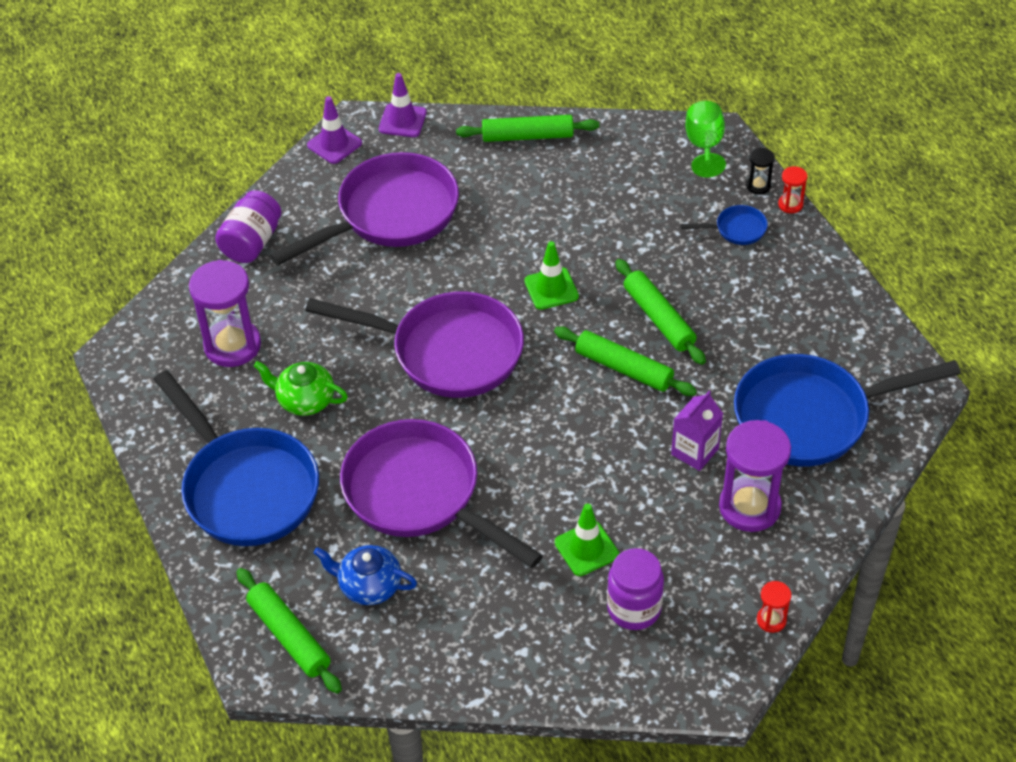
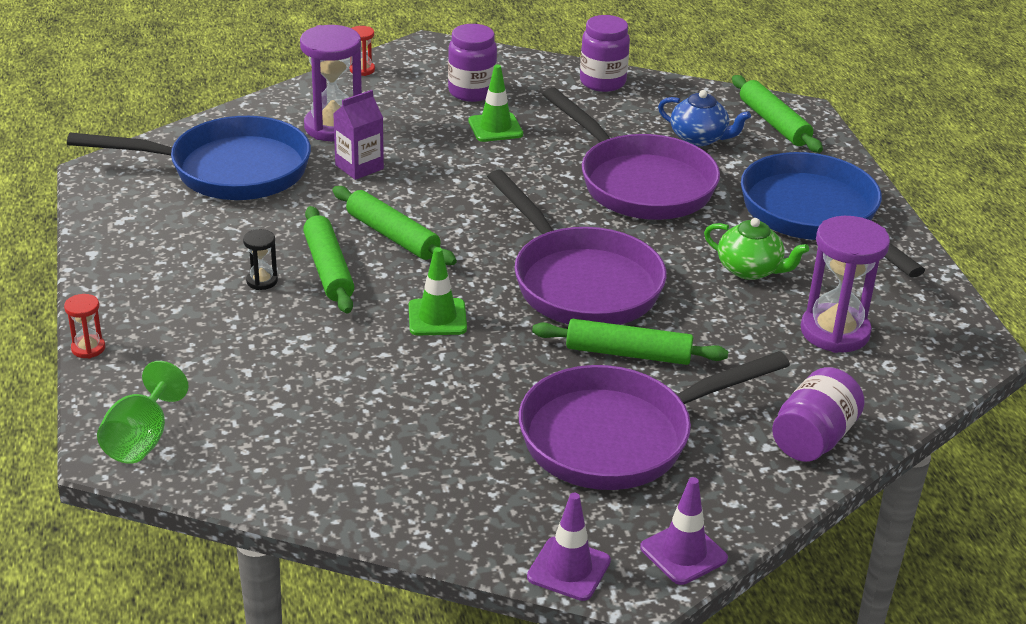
camera: 170 degrees left, 15 degrees down
(447, 351) = (580, 282): purple pan -> purple pan turned 150 degrees counterclockwise
(493, 669) = (602, 82): none -> purple jar
(527, 136) = (384, 505): green rolling pin -> green rolling pin (628, 353)
(736, 229) = (176, 335): blue pan -> none
(758, 186) = (110, 377): black hourglass -> black hourglass (262, 281)

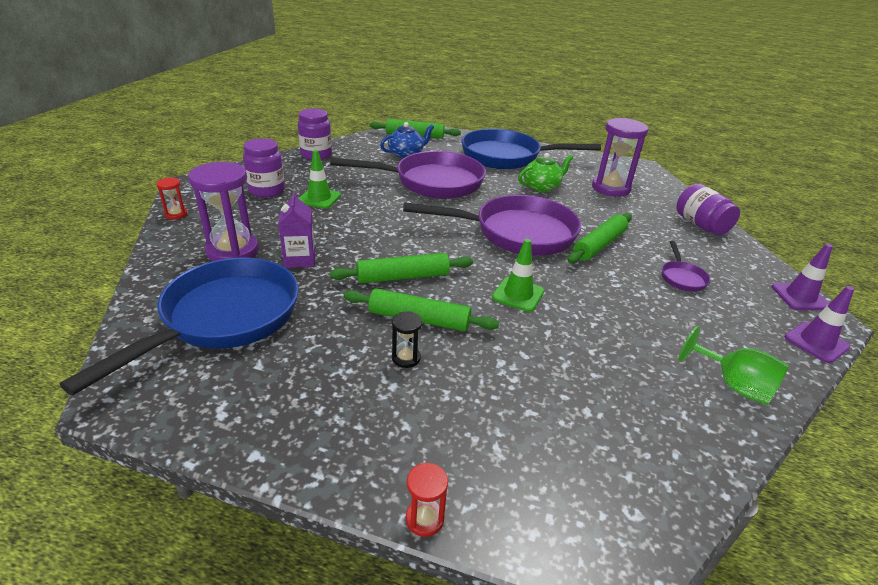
camera: 60 degrees left, 0 degrees up
(141, 439) = (605, 527): green goblet -> green goblet (734, 385)
(617, 437) = (682, 277): purple pan -> purple pan, size x0.41

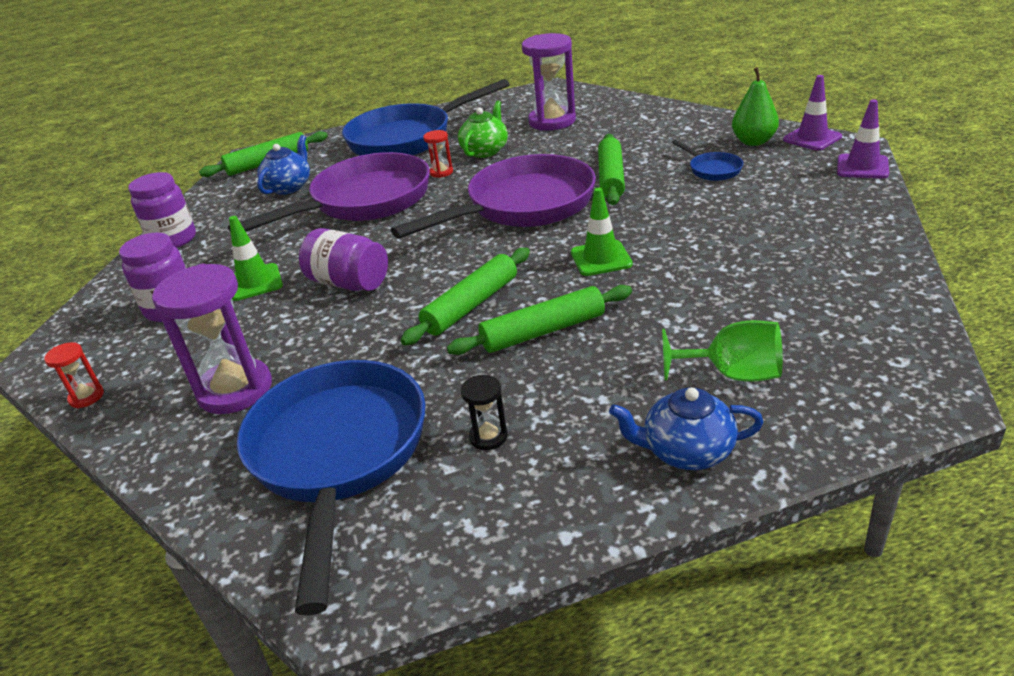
camera: 30 degrees left, 0 degrees up
(300, 259) = (332, 352): purple carton -> none
(391, 459) = (686, 451): none -> blue teapot
(406, 358) = (580, 370): black hourglass -> black hourglass (488, 437)
(424, 519) = (773, 471): red hourglass -> red hourglass (441, 172)
(682, 277) = (712, 169): purple pan -> blue pan
(700, 225) = (670, 117): purple jar -> purple jar (349, 283)
(734, 385) = (850, 231): green goblet -> green goblet (732, 374)
(744, 274) = (753, 142): none -> green pear

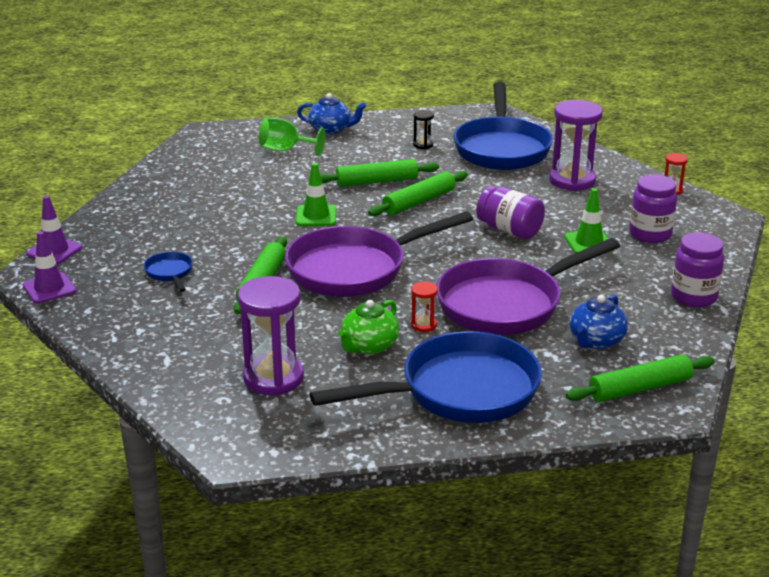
camera: 175 degrees left, 5 degrees down
(753, 142) = (101, 296): green pear -> none

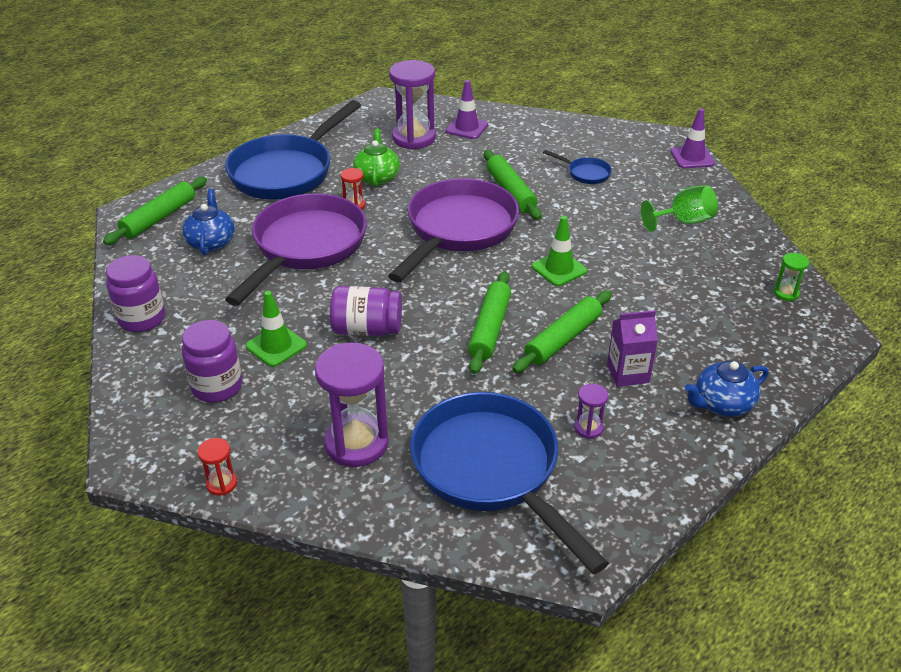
camera: 145 degrees right, 10 degrees up
(49, 288) = (640, 134): purple traffic cone -> purple traffic cone (466, 128)
(191, 154) = (786, 293): none -> green hourglass
(285, 150) = (714, 343): green goblet -> green goblet (683, 221)
(362, 156) = (628, 373): none -> purple carton
(423, 145) = (588, 428): black hourglass -> purple hourglass

